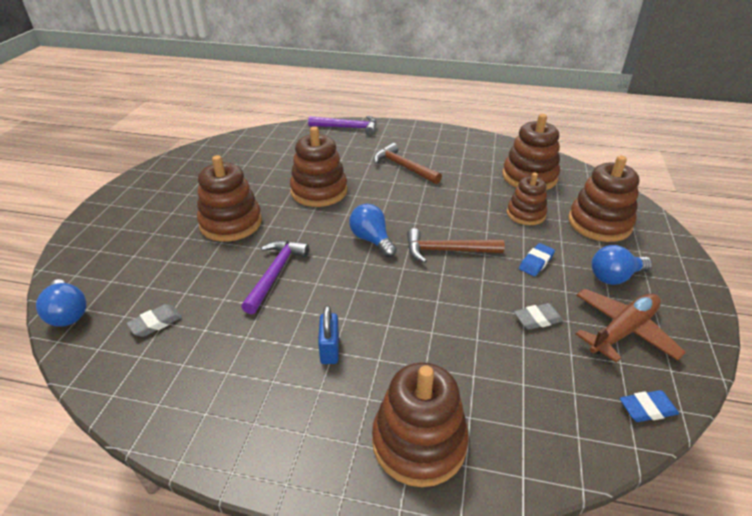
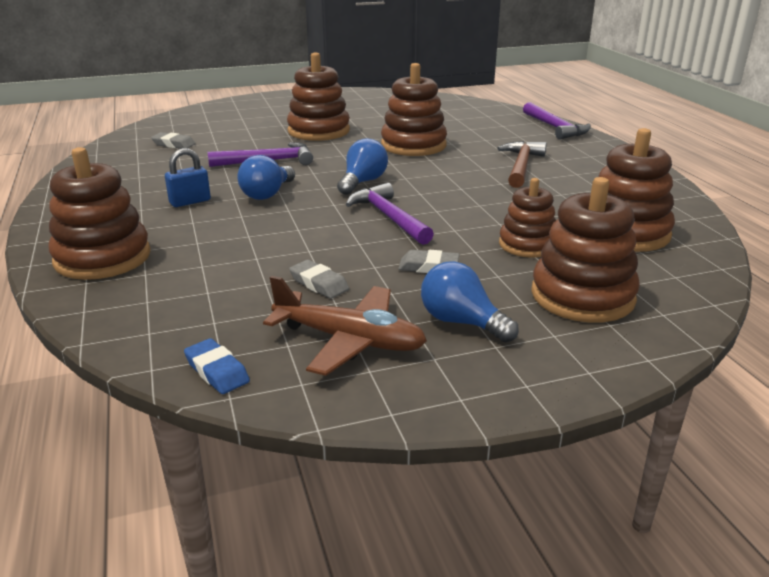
camera: 60 degrees right, 10 degrees down
(67, 313) = (163, 122): blue light bulb -> blue light bulb (267, 194)
(447, 250) = (389, 217): brown hammer -> purple hammer
(536, 262) = (428, 267): blue eraser -> grey eraser

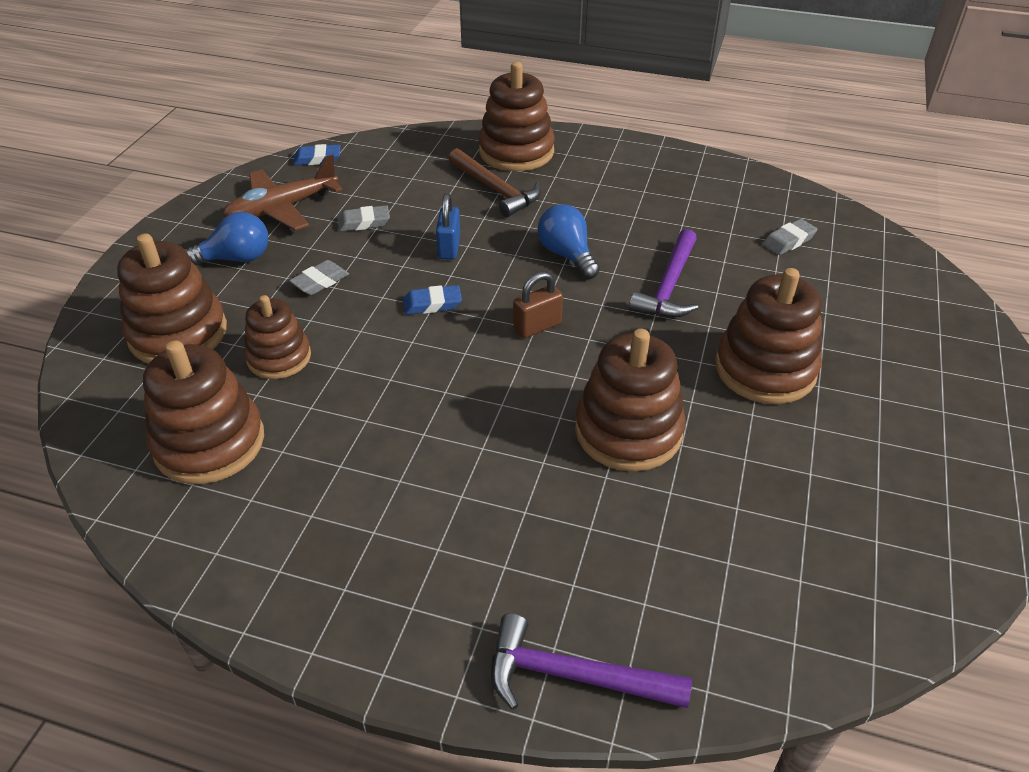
camera: 125 degrees right, 15 degrees up
(190, 202) = (592, 210): blue padlock -> blue padlock (449, 248)
(363, 182) = (537, 326): blue light bulb -> brown padlock
(389, 217) = (432, 304): purple hammer -> blue eraser
(521, 166) = (452, 491): brown hammer -> brown hammer (495, 190)

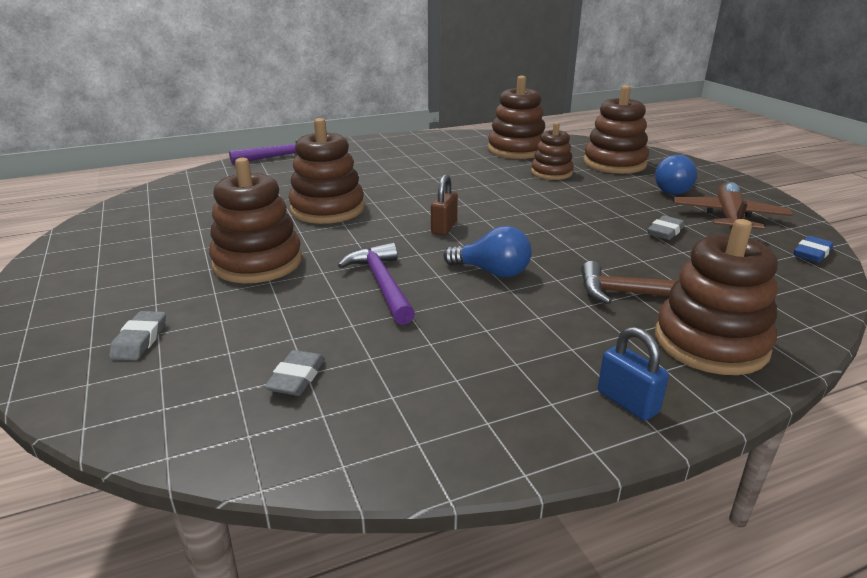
camera: 140 degrees right, 15 degrees down
(320, 281) = (607, 199): grey eraser -> grey eraser (140, 340)
(432, 304) = (525, 214): blue eraser -> none
(449, 248) = (580, 242): blue padlock -> blue padlock (627, 402)

